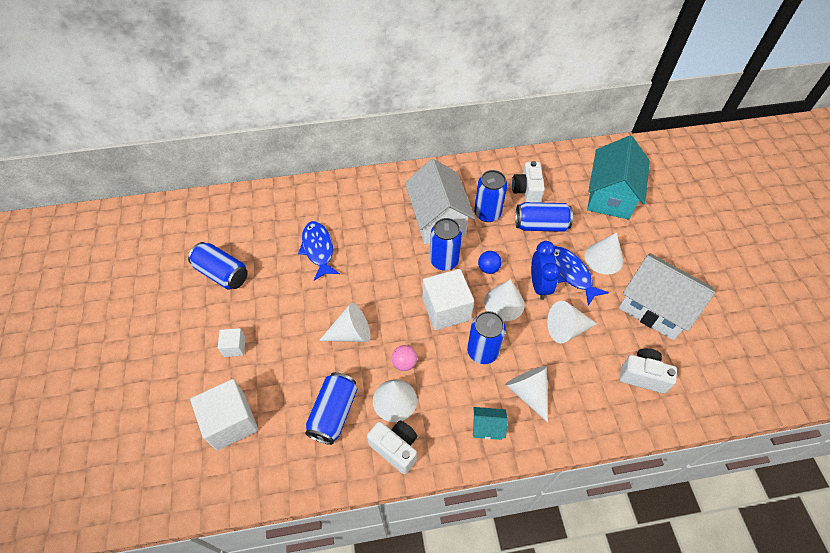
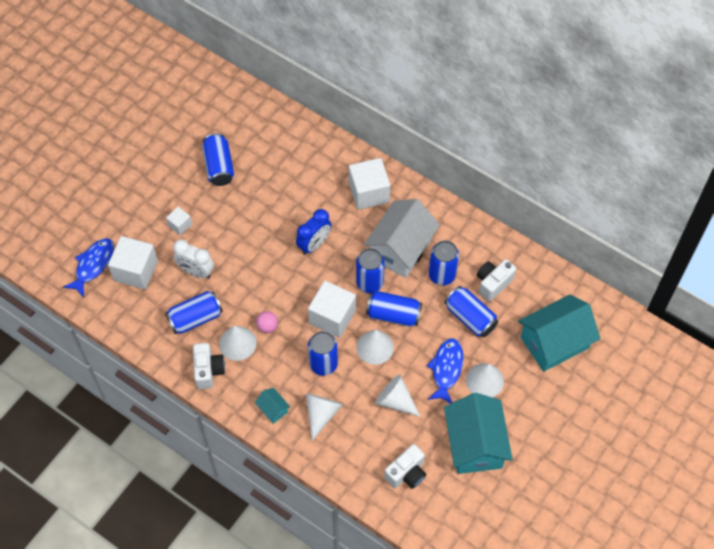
camera: 45 degrees right, 5 degrees up
(291, 373) = (196, 271): none -> white clock
(318, 249) = (295, 201): blue fish -> blue fish (93, 265)
(351, 333) = (256, 278): white cone -> none
(369, 200) = (369, 192): none -> white cube
(488, 268) = (393, 315): blue ball -> blue can
(539, 285) = (414, 357): blue clock -> blue clock (314, 244)
(643, 376) = (406, 473): white camera -> white camera turned 75 degrees clockwise
(655, 308) = (475, 444): white house -> turquoise house

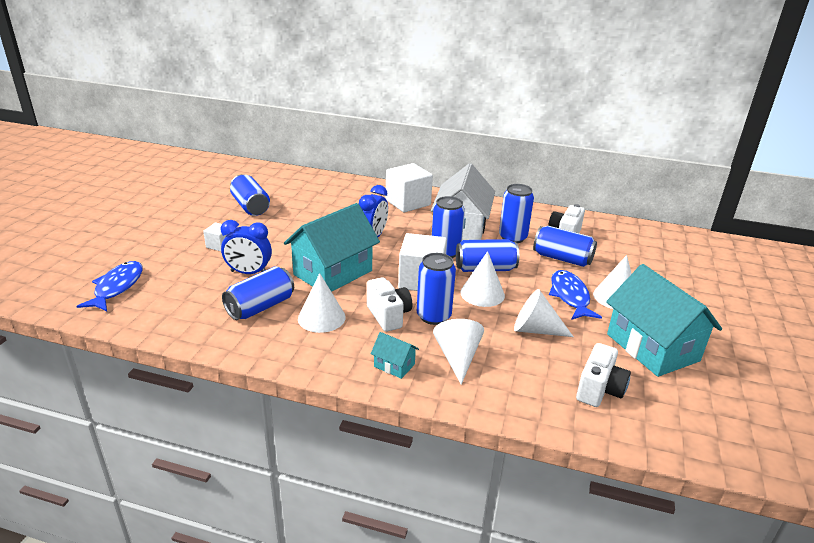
camera: 20 degrees left, 30 degrees down
(136, 271) = (174, 283): white cube -> none
(196, 271) = (249, 273): white clock -> blue clock
(208, 370) = (293, 347): white camera -> white camera (388, 316)
(267, 326) = (352, 299): pink ball -> none
(554, 342) = (655, 261): turquoise house -> turquoise house (333, 273)

